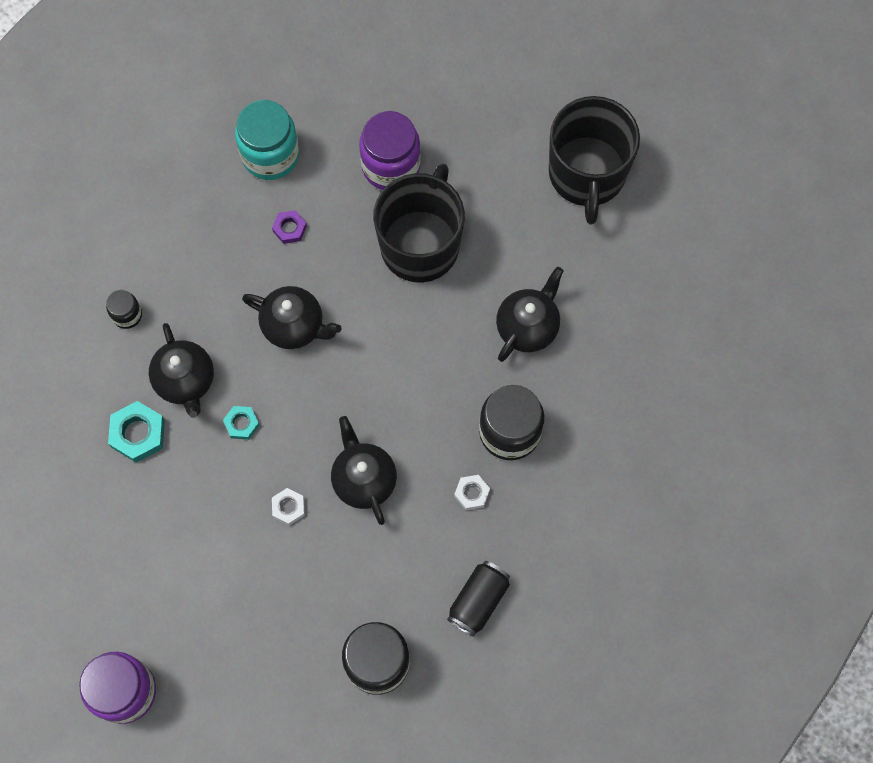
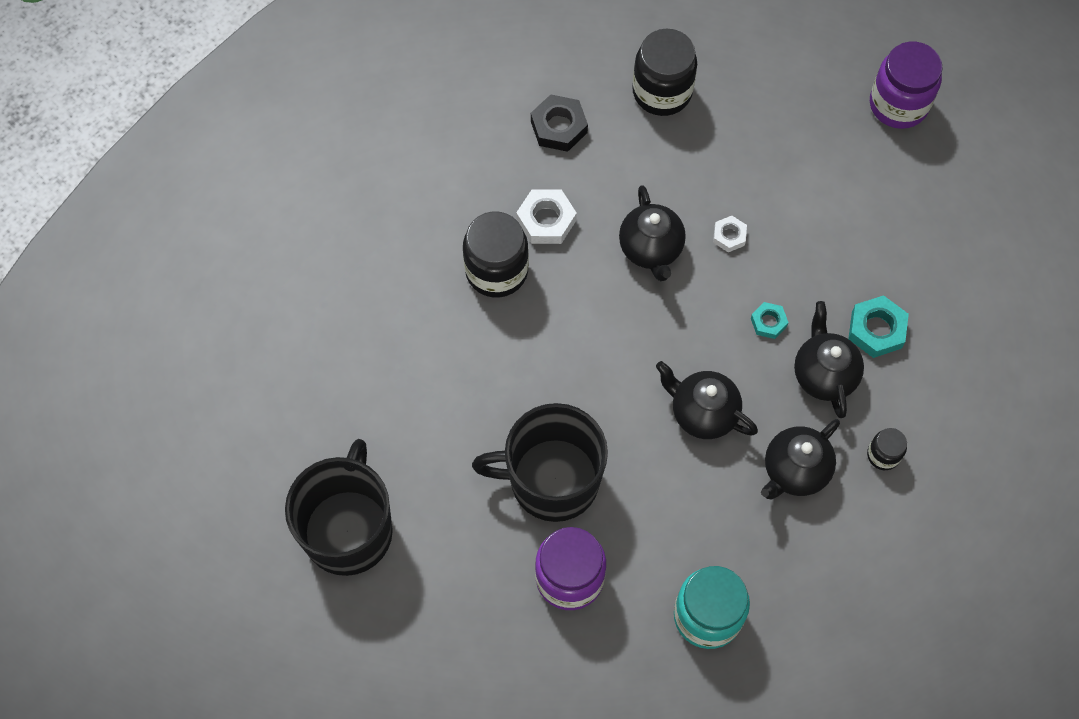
camera: 170 degrees left, 5 degrees down
(289, 228) = (695, 523): purple nut -> none
(420, 244) = (552, 480): black mug -> black mug turned 60 degrees clockwise
(472, 493) = (546, 220): white nut -> white nut, size x1.66
(478, 601) = (559, 127): black can -> black nut
(527, 327) = (454, 371): black teapot -> black teapot (794, 471)

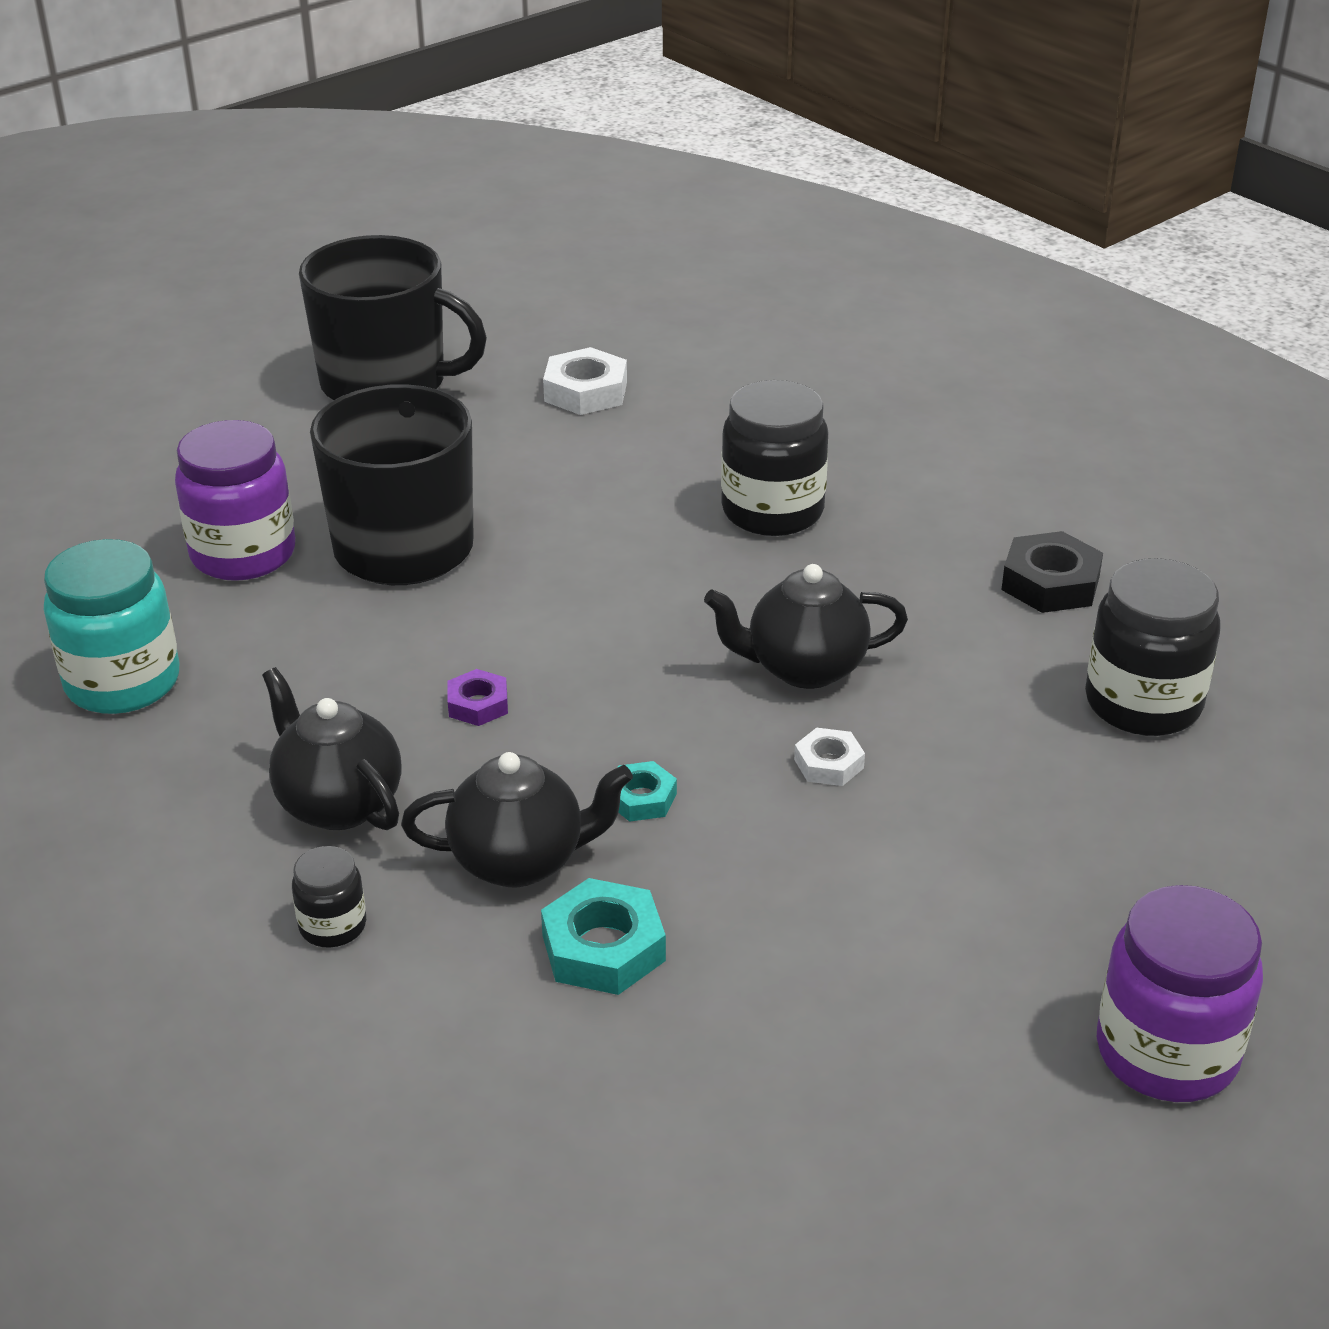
camera: 95 degrees right, 30 degrees down
(546, 220) = (864, 562): white nut -> white nut (585, 391)
(702, 413) = (478, 704): black teapot -> purple nut

